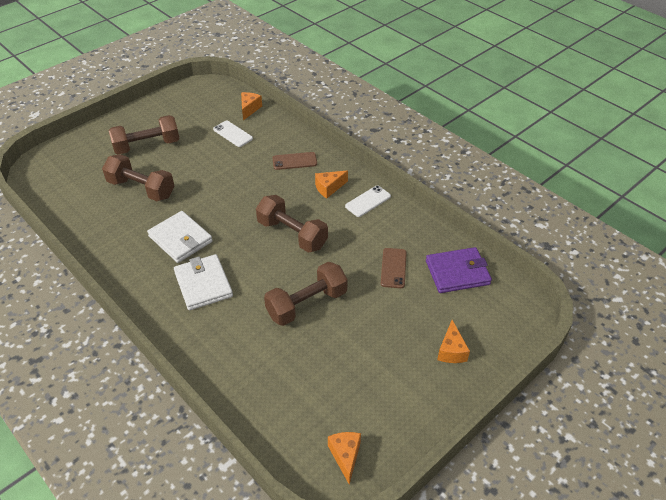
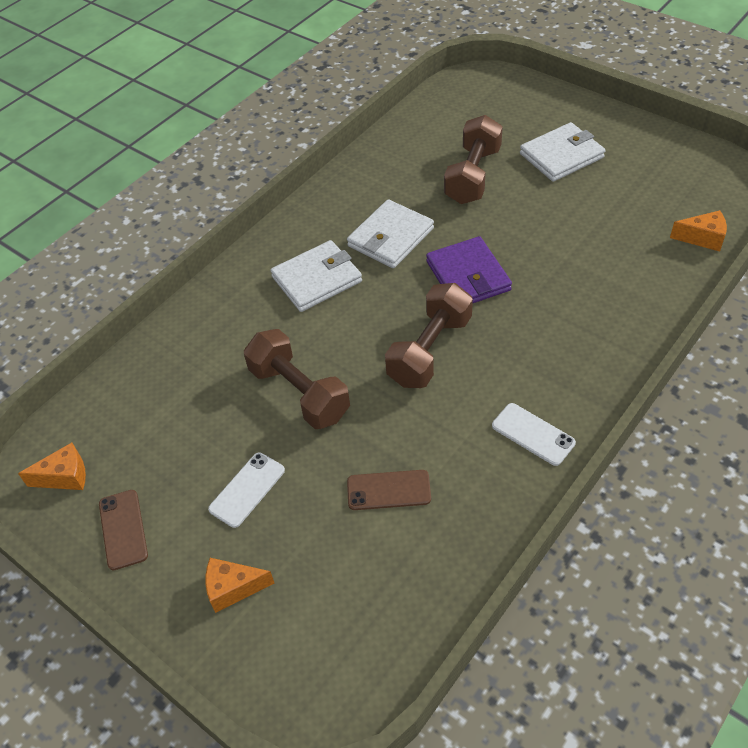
camera: 85 degrees right, 5 degrees up
(147, 146) = (561, 156): brown dumbbell -> white wallet
(233, 134) = (629, 234): white phone -> white phone (247, 490)
(294, 161) = (596, 320): brown phone -> brown phone (123, 529)
(329, 188) = (547, 376): orange cheese -> none
(457, 272) = (397, 587): purple wallet -> purple wallet (468, 276)

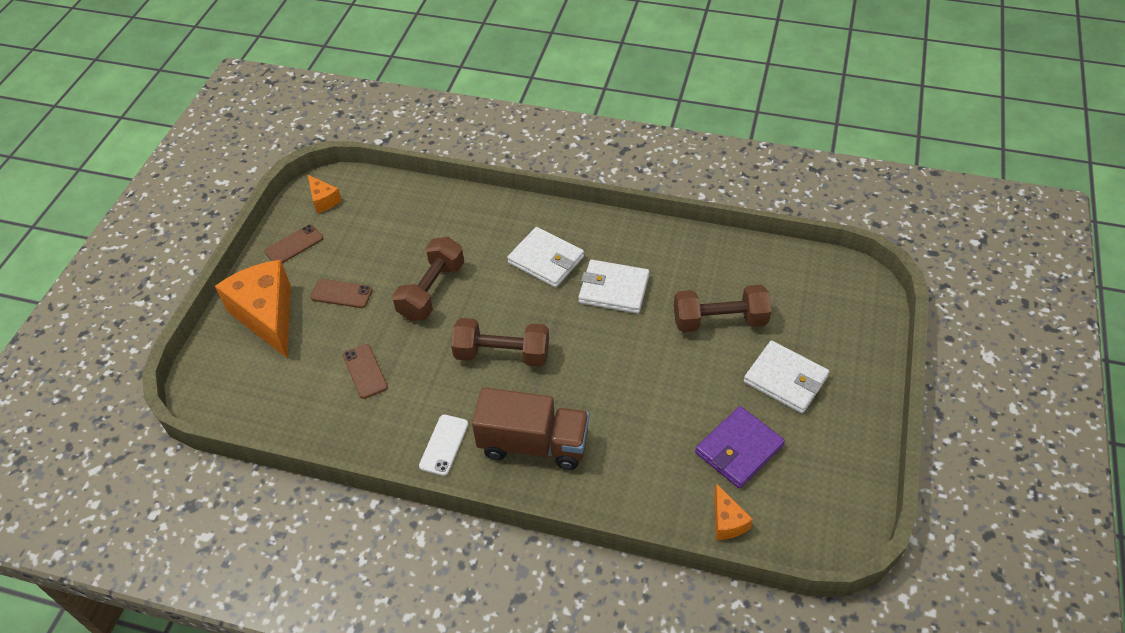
camera: 65 degrees right, 0 degrees up
(233, 588) = (267, 316): orange cheese -> orange cheese, size x2.16
(247, 490) = (341, 294): white phone -> brown phone
(468, 276) = (593, 354): purple wallet -> purple wallet (738, 449)
(562, 354) = (533, 444): none -> brown truck

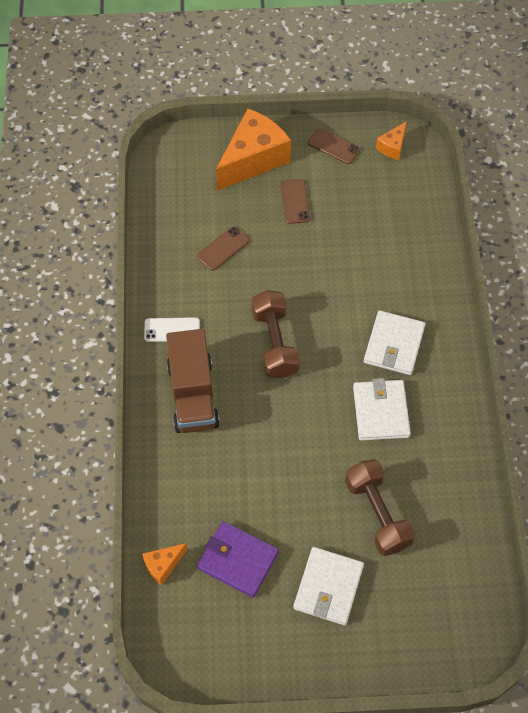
camera: 70 degrees right, 10 degrees up
(432, 291) = (323, 266): brown dumbbell -> none

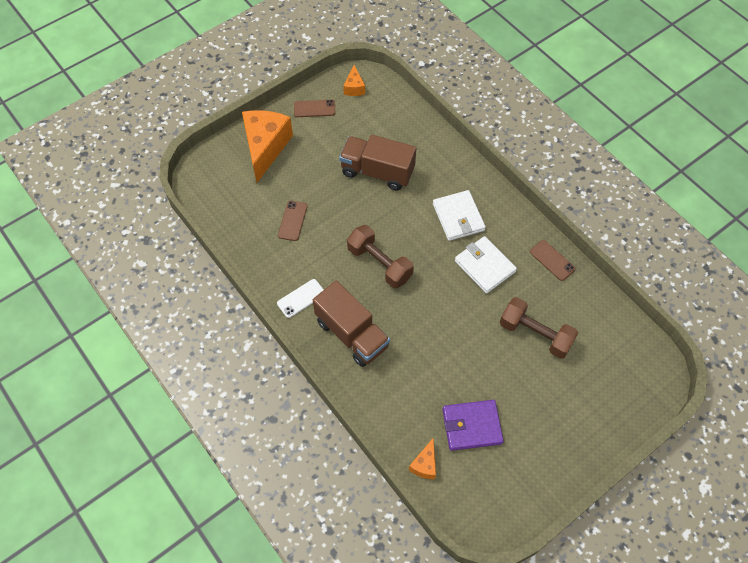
camera: 35 degrees left, 0 degrees up
(295, 201) = (317, 160): brown phone -> brown phone (552, 260)
(328, 587) = (543, 403): white wallet -> none
(347, 248) = (377, 172): none -> brown truck

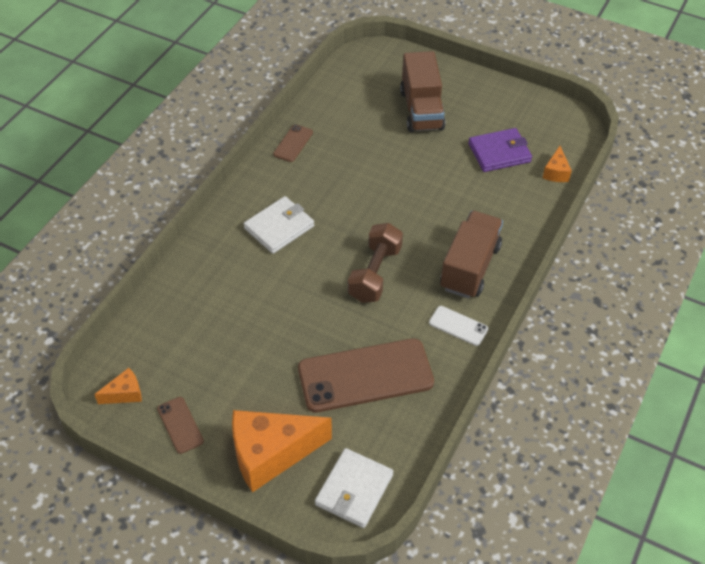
camera: 115 degrees left, 10 degrees down
(293, 221) = (365, 375): brown phone -> brown phone, size x2.22
(377, 172) = (252, 319): brown truck -> brown truck (421, 110)
(425, 464) = (556, 172): orange cheese -> orange cheese turned 105 degrees clockwise
(472, 426) = (499, 153): purple wallet -> purple wallet turned 75 degrees counterclockwise
(484, 266) = (328, 189): white wallet -> white wallet (354, 490)
(535, 334) = (381, 135): brown dumbbell -> none

